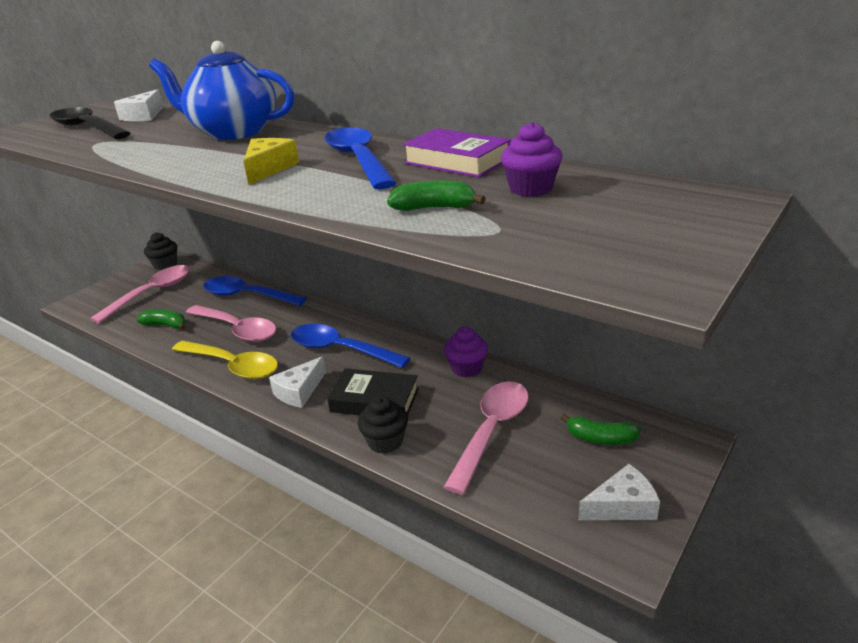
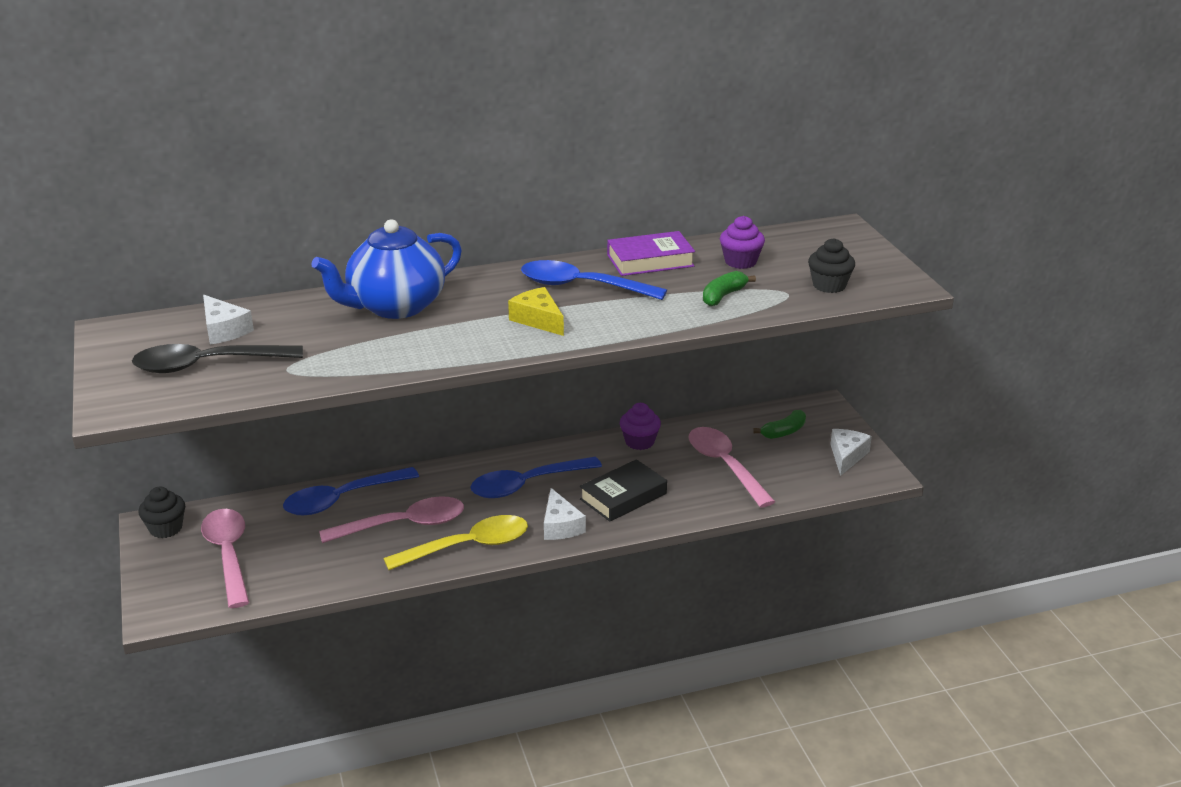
camera: 55 degrees left, 0 degrees up
(166, 325) = (323, 564): green banana -> none
(385, 441) = (679, 511): black cupcake -> black cupcake (829, 285)

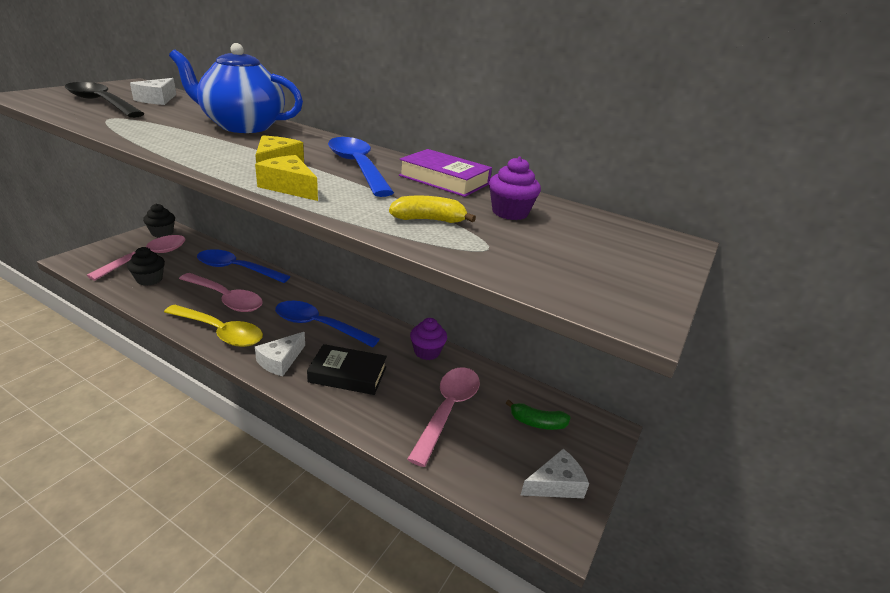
camera: 45 degrees right, 0 degrees up
(603, 328) = (289, 187): none -> yellow cheese
(723, 296) = (428, 220): green banana -> yellow banana
(829, 285) = (544, 266): black cupcake -> black cupcake (149, 279)

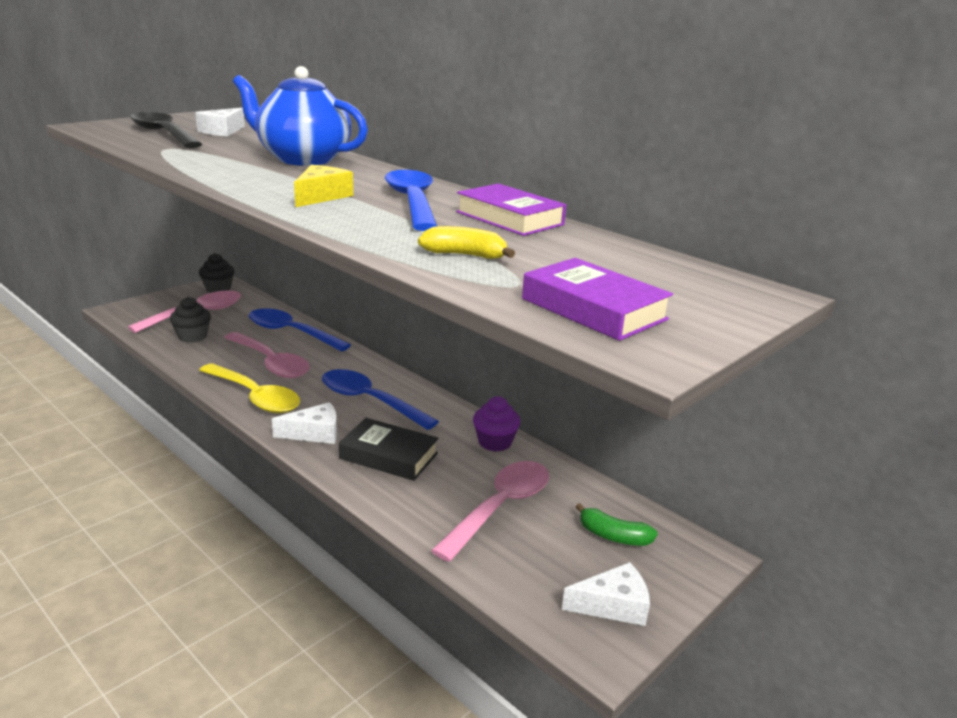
camera: 15 degrees right, 5 degrees down
(280, 361) = (314, 433): white cheese -> white cheese turned 150 degrees counterclockwise
(289, 187) = (325, 218): yellow cheese -> none
(510, 212) = (569, 254): purple cupcake -> none
(561, 269) = (593, 309): none -> purple book

